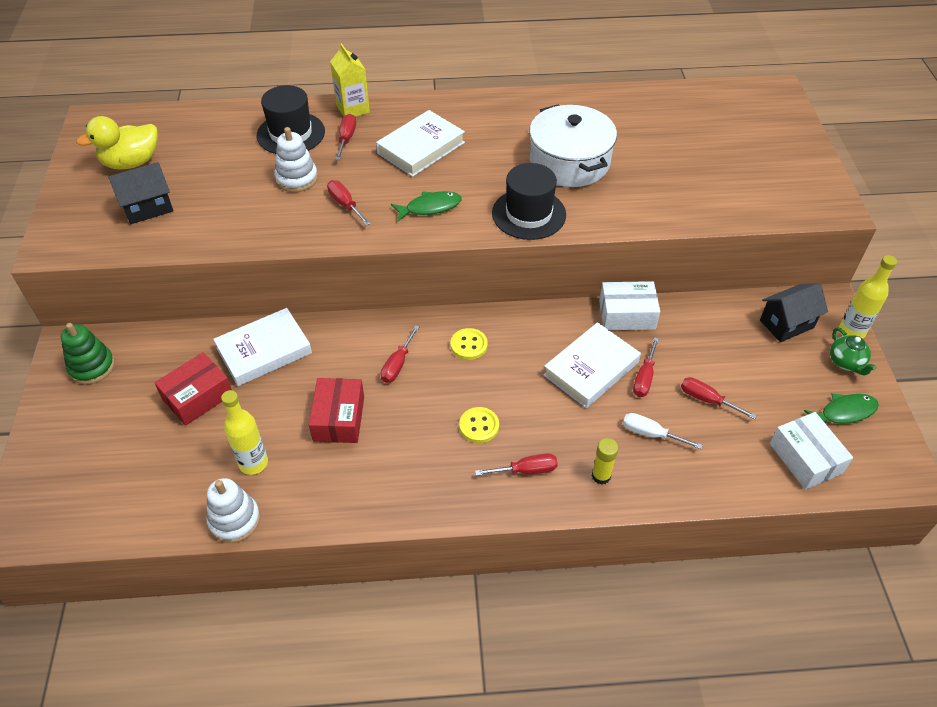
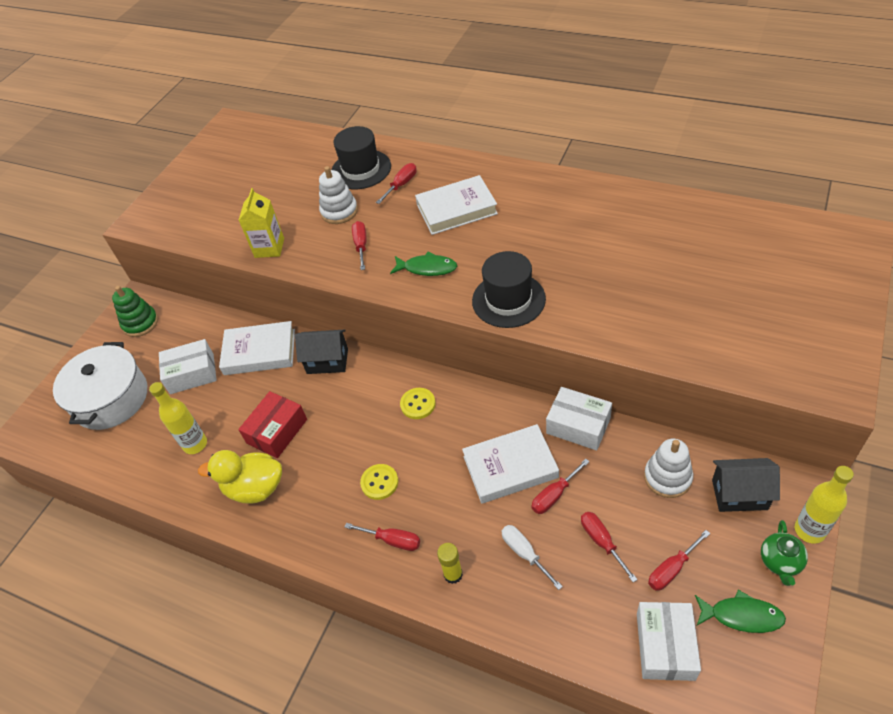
camera: 35 degrees right, 0 degrees up
(131, 162) = (232, 166): yellow duck -> yellow duck (255, 488)
(148, 208) = (219, 207): black house -> black house (327, 361)
(198, 397) = (192, 374): red box -> white box
(234, 520) = (155, 486): white stacking toy -> white stacking toy (667, 477)
(353, 109) = (424, 158): yellow carton -> yellow carton (269, 248)
(397, 364) = (350, 401): red screwdriver -> red screwdriver (671, 569)
(569, 162) = (581, 258): white pot -> white pot (111, 398)

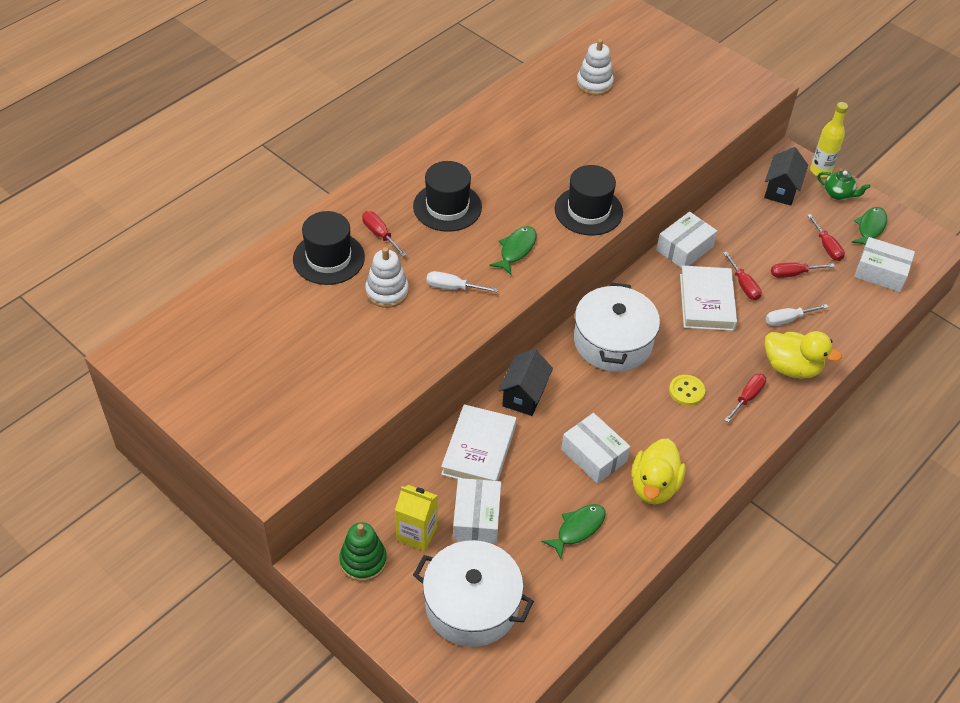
camera: 80 degrees left, 0 degrees up
(195, 444) = (578, 529): yellow bottle -> green fish
(269, 248) = (406, 361): yellow carton -> yellow carton (416, 533)
(277, 431) = (594, 455): red box -> white box
(361, 245) = (452, 287): red screwdriver -> white screwdriver
(418, 404) = (613, 341): yellow button -> white pot
(453, 574) = (791, 367): yellow glue stick -> yellow duck
(456, 209) = (447, 207): white book -> black hat
(667, 477) = (753, 219): white stacking toy -> white stacking toy (594, 83)

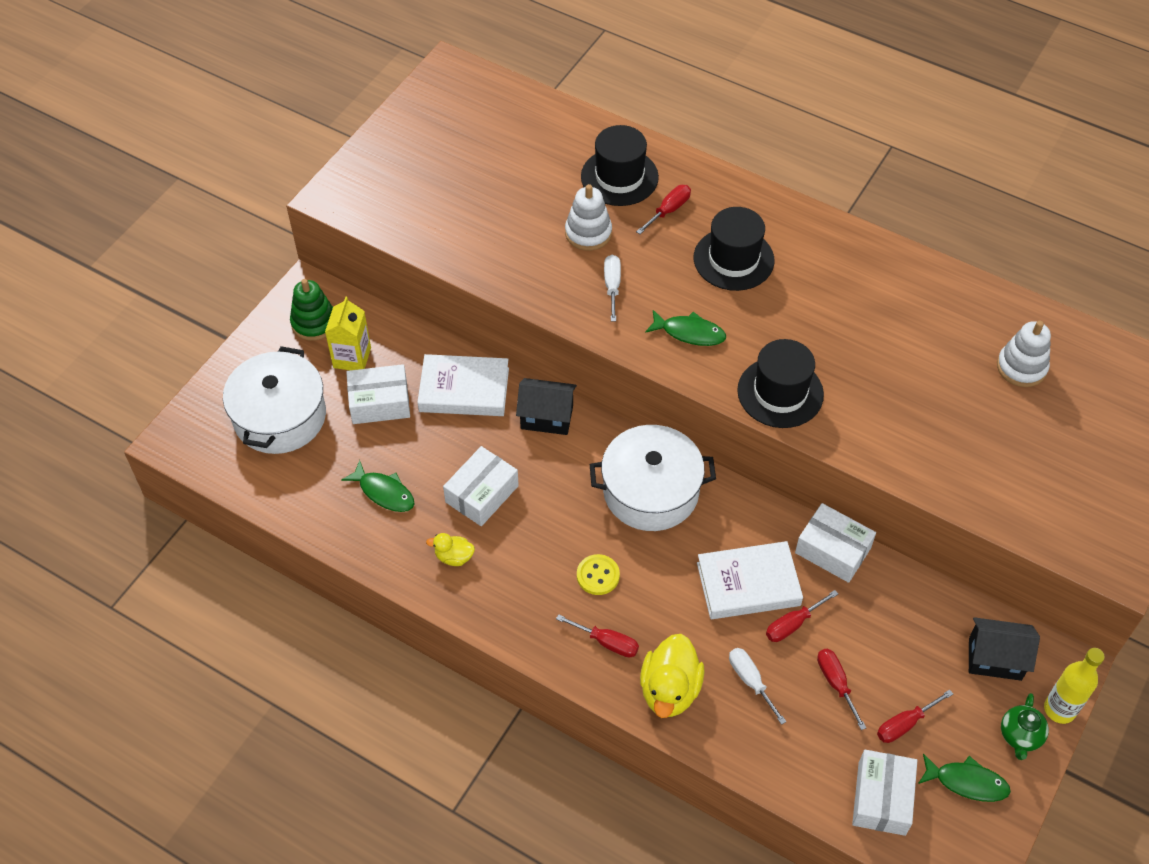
camera: 80 degrees right, 5 degrees up
(654, 486) = (454, 557): yellow duck -> yellow duck, size x0.53

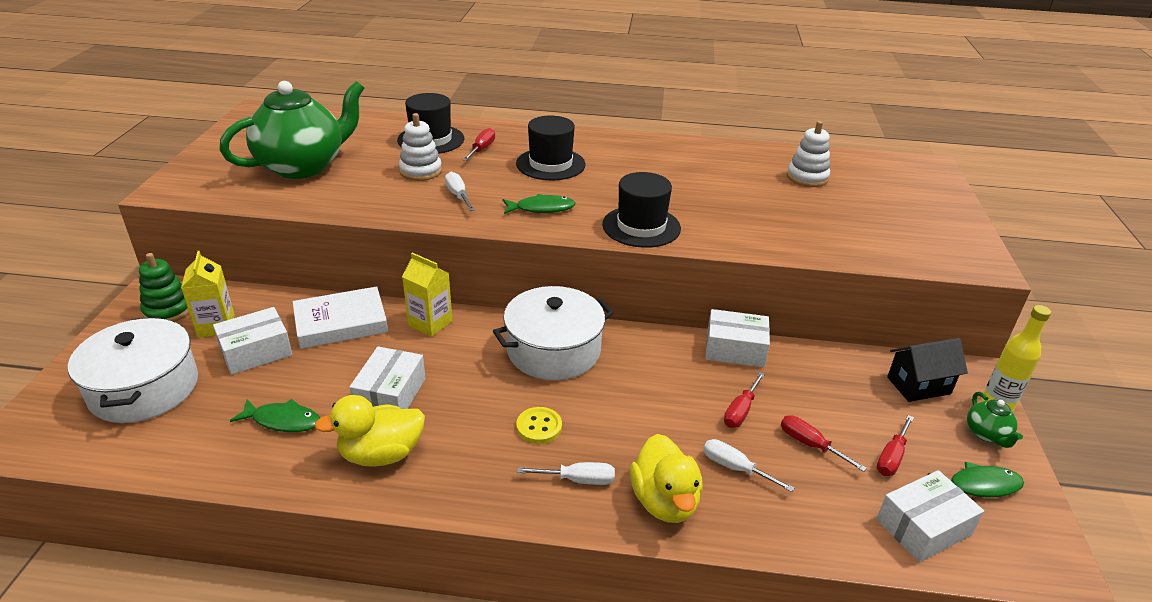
camera: 25 degrees left, 20 degrees down
(454, 557) = (381, 454): yellow duck -> yellow duck, size x1.90
(471, 191) = (303, 166): none -> green teapot
(547, 417) = (430, 323): black house -> yellow carton
(607, 642) = (578, 480): red screwdriver -> white screwdriver
(748, 584) = (681, 393): white book -> none
(881, 798) = (923, 527): white box -> white box turned 75 degrees clockwise

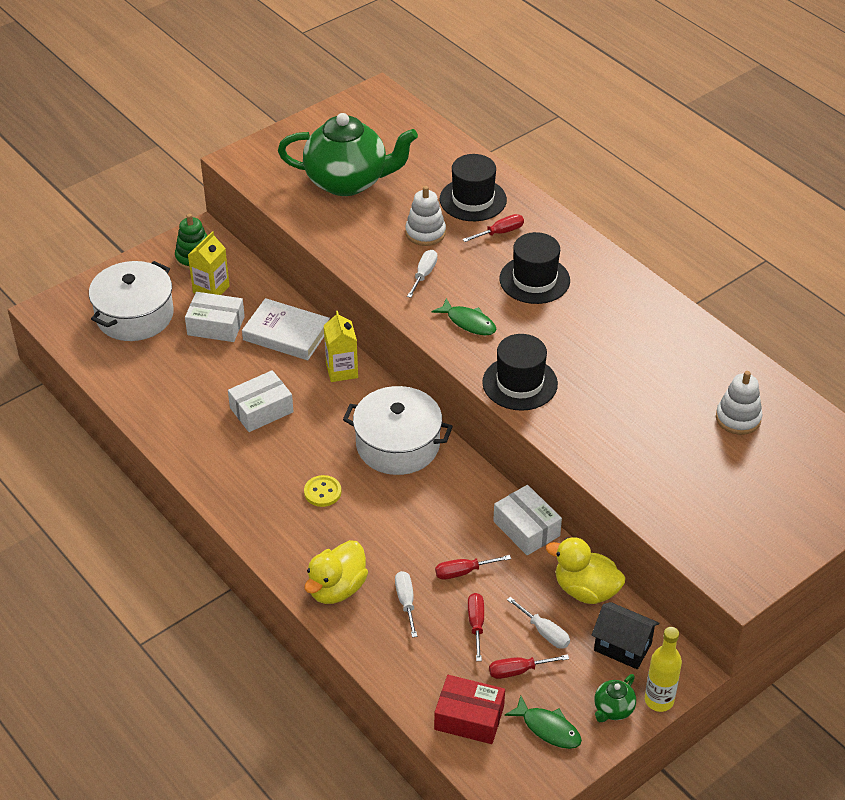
camera: 45 degrees right, 10 degrees up
(282, 421) = (186, 388): green fish -> none
(381, 454) = (216, 447): yellow duck -> yellow duck (585, 590)
(578, 480) = (304, 541): white screwdriver -> white screwdriver (544, 632)
(923, 527) = (469, 717): white box -> red box

